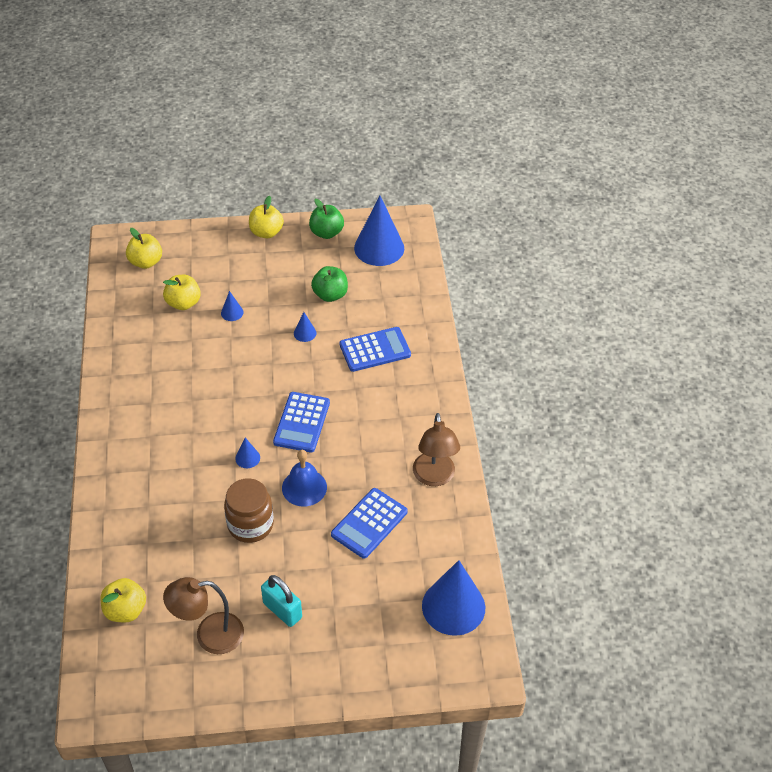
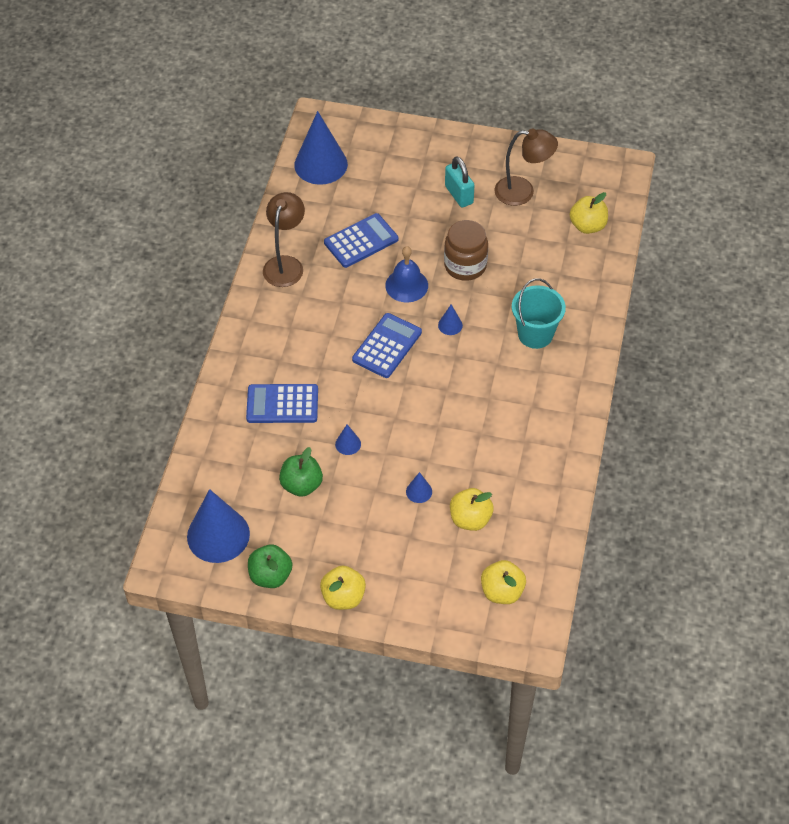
camera: 160 degrees left, 5 degrees up
(160, 470) = (535, 334): none -> turquoise bucket

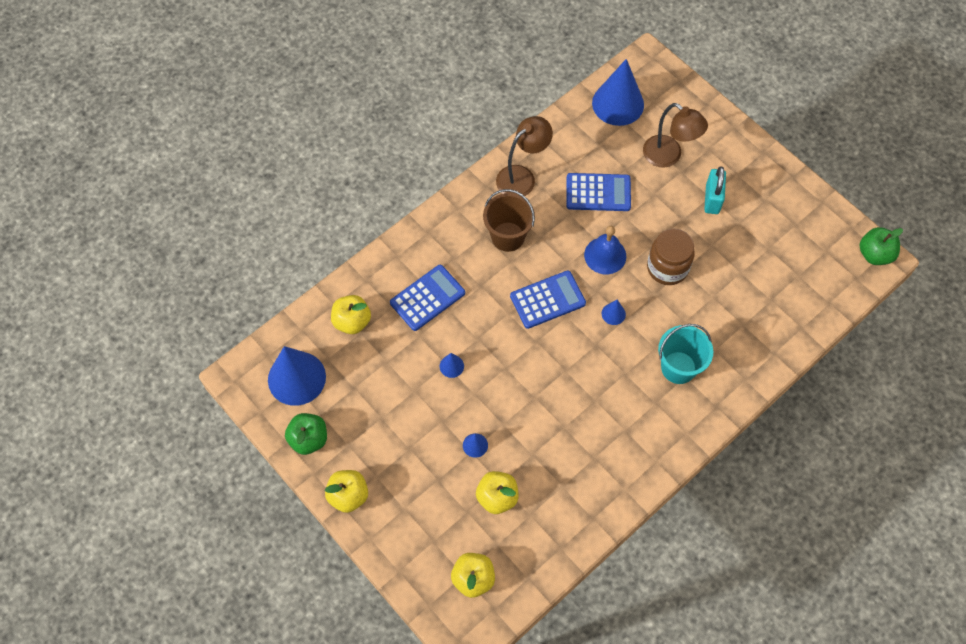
camera: 35 degrees right, 10 degrees up
(282, 404) = (427, 298): blue calculator -> blue calculator turned 105 degrees clockwise
(301, 485) = (389, 378): green apple -> green apple (874, 254)
(312, 317) = (508, 236): none -> brown bucket
(523, 192) = (770, 229): brown lamp -> brown lamp (668, 156)
(587, 226) = (802, 295): yellow apple -> yellow apple (352, 321)

